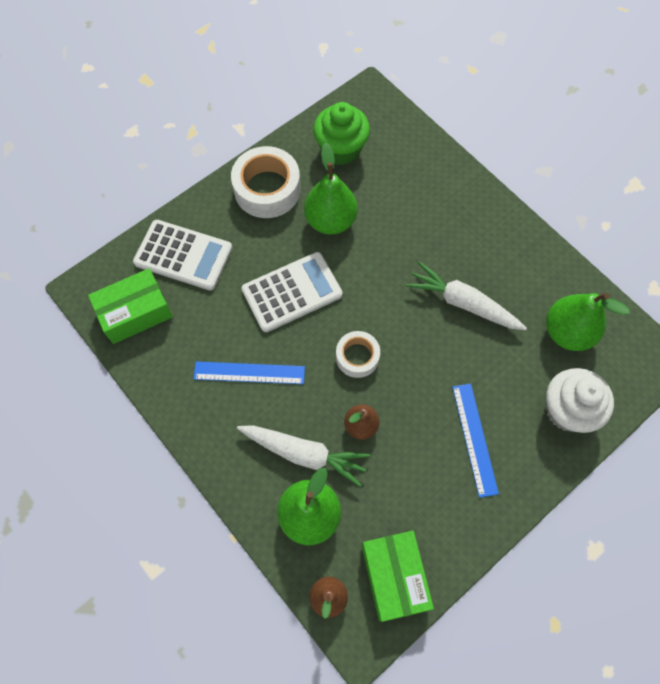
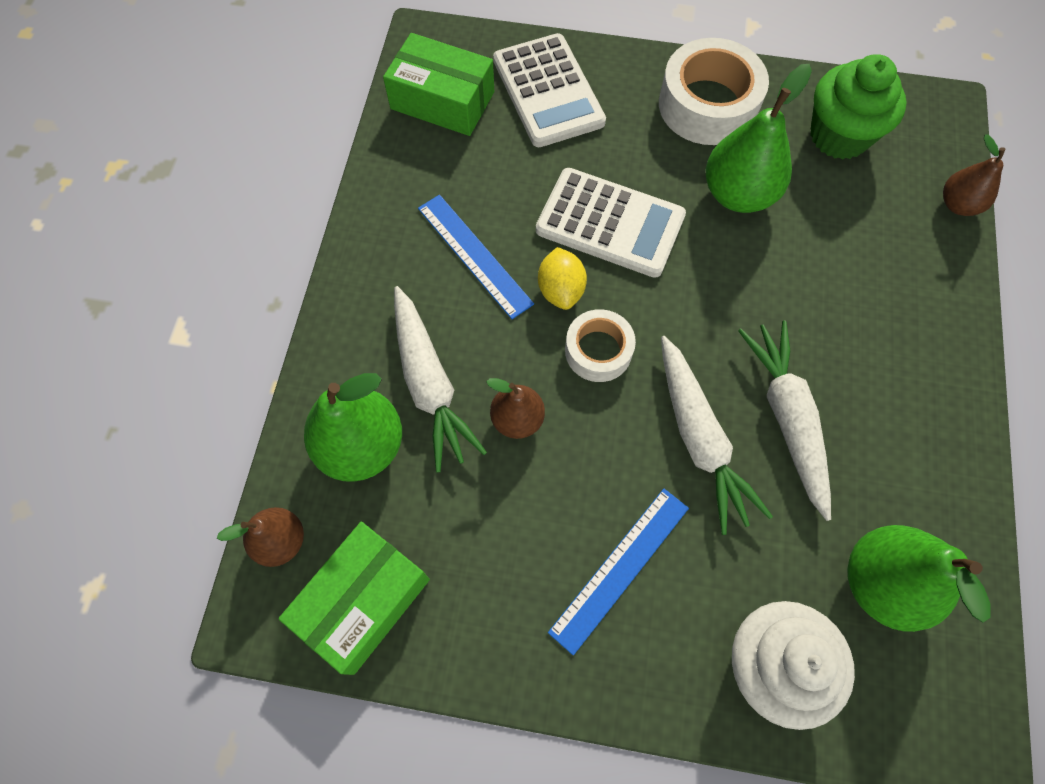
camera: 50 degrees right, 0 degrees up
(308, 347) = (561, 290): none -> yellow lemon
(422, 136) = (958, 205): none -> brown pear
(441, 350) = (699, 439): none -> white carrot

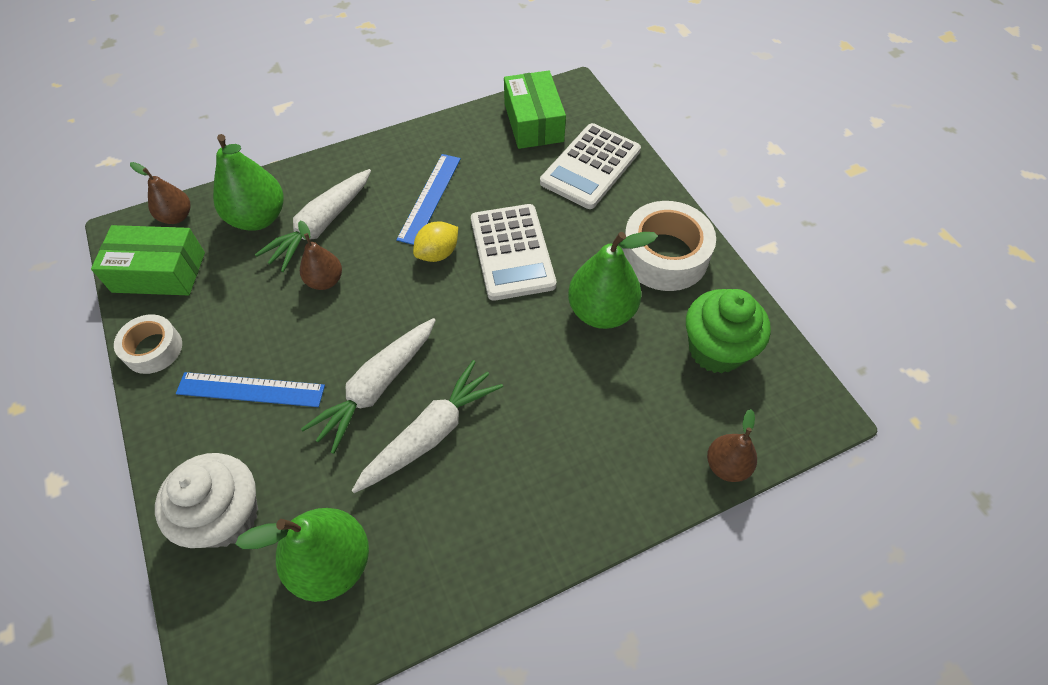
camera: 55 degrees right, 10 degrees down
(598, 351) = (406, 296): white tape -> white tape (153, 349)

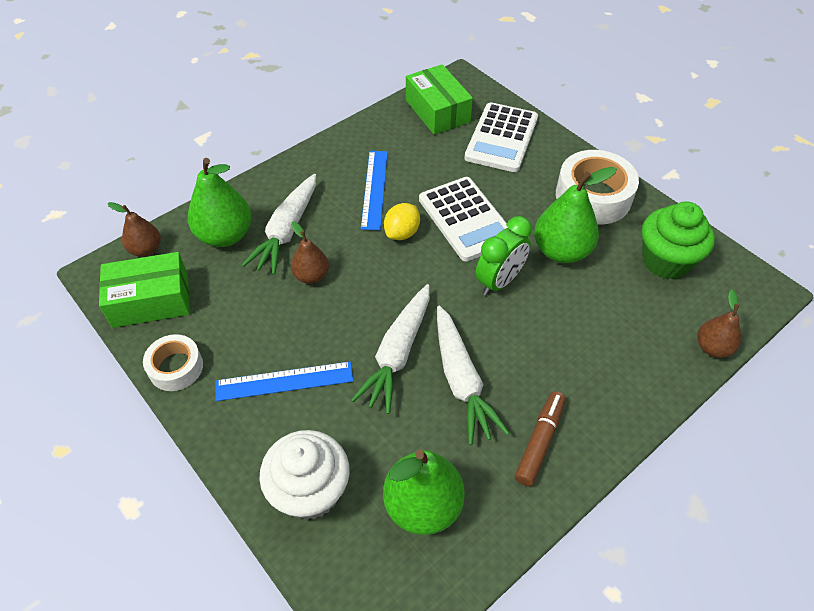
camera: 15 degrees left, 5 degrees down
(430, 434) = (461, 380): white carrot -> white carrot turned 135 degrees clockwise
(484, 525) = (539, 441): none -> brown marker
(518, 331) = (499, 281): none -> green clock

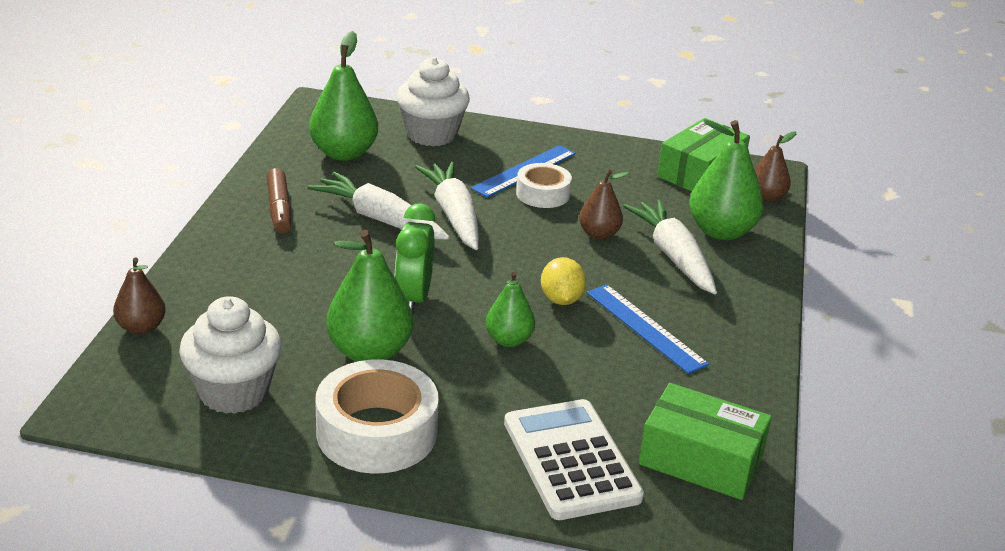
camera: 140 degrees right, 20 degrees down
(176, 367) = (615, 150): white tape -> white tape (543, 194)
(466, 219) = (509, 340): white calculator -> green pear
(665, 261) = (234, 392): green cupcake -> white cupcake

